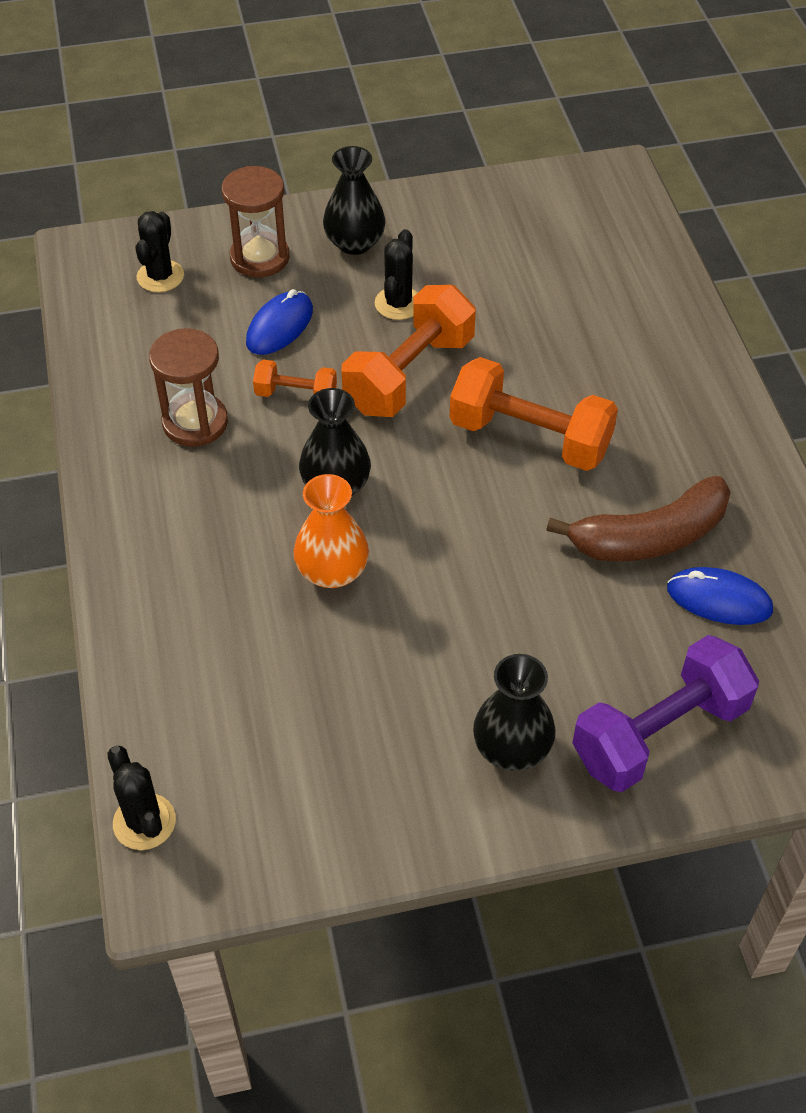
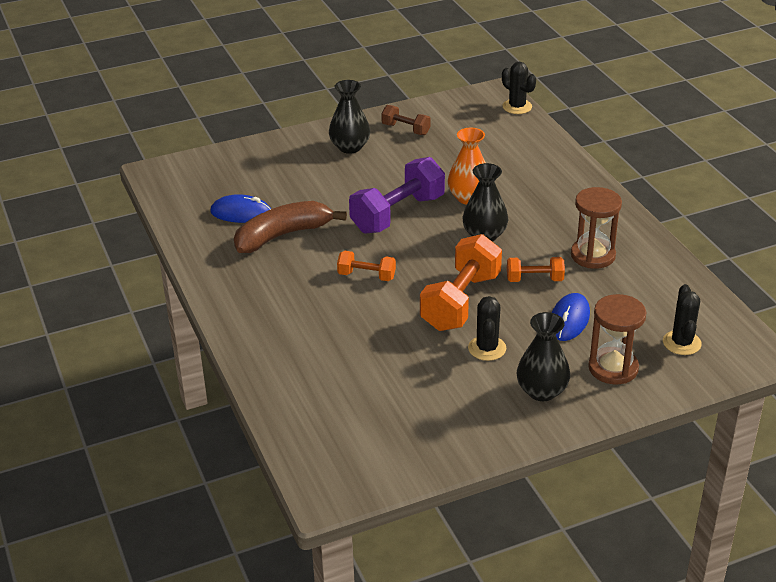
camera: 170 degrees right, 15 degrees down
(392, 786) = (406, 129): none -> brown dumbbell
(530, 437) = (366, 276): orange dumbbell -> orange dumbbell, size x0.52
(659, 733) = (275, 160): purple dumbbell -> purple dumbbell (398, 214)

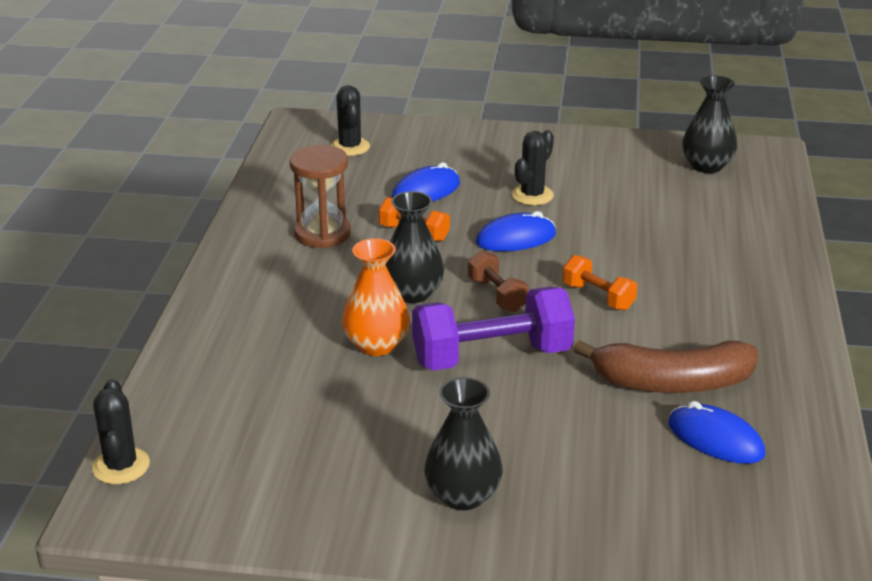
camera: 150 degrees left, 5 degrees down
(406, 129) = (341, 495): brown dumbbell -> brown dumbbell (497, 295)
(461, 302) = (516, 238): orange dumbbell -> blue mouse
(542, 391) = (517, 154): black vase -> black vase (706, 166)
(613, 368) = (435, 150): brown hourglass -> none
(681, 343) = (350, 147): black cactus -> black cactus turned 45 degrees counterclockwise

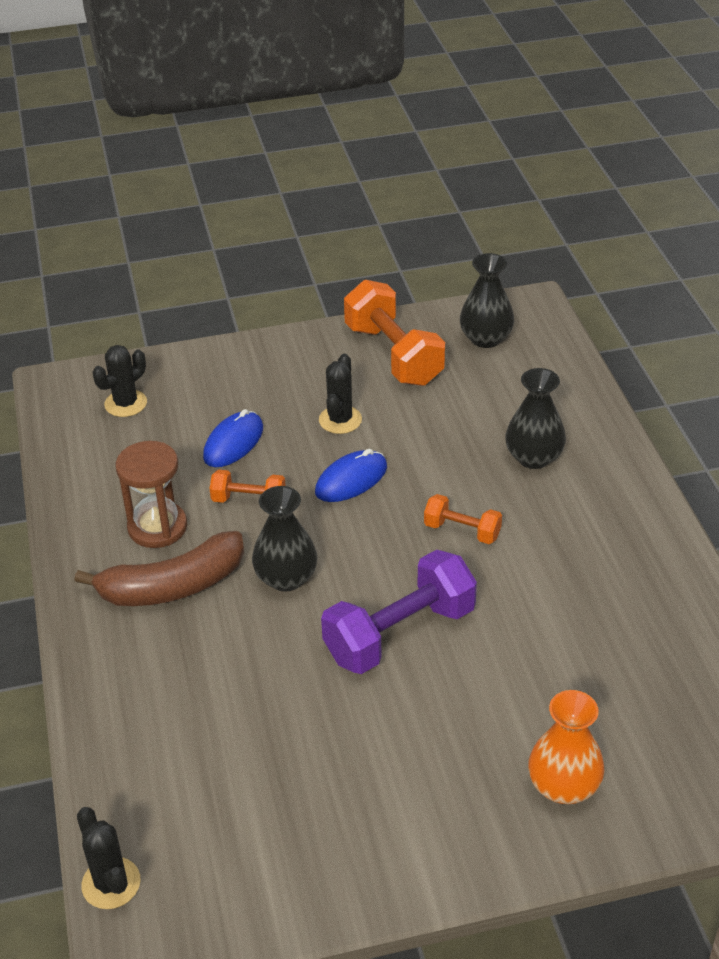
camera: 20 degrees left, 10 degrees up
(350, 147) = (126, 403): black cactus -> black cactus turned 75 degrees clockwise
(376, 345) = (284, 653): orange vase -> orange vase (563, 786)
(463, 495) = (453, 806): black vase -> black vase (533, 457)
(497, 295) = (368, 556): brown dumbbell -> none
(610, 160) = (393, 355): none -> orange dumbbell
(672, 383) = (574, 614): brown banana -> brown banana (172, 586)
(715, 439) = (640, 667): blue mouse -> none

